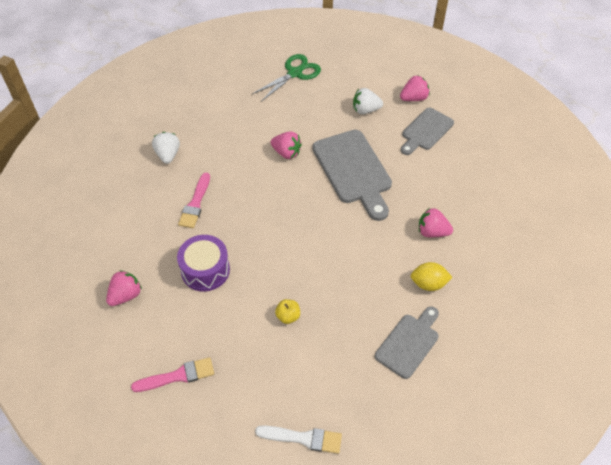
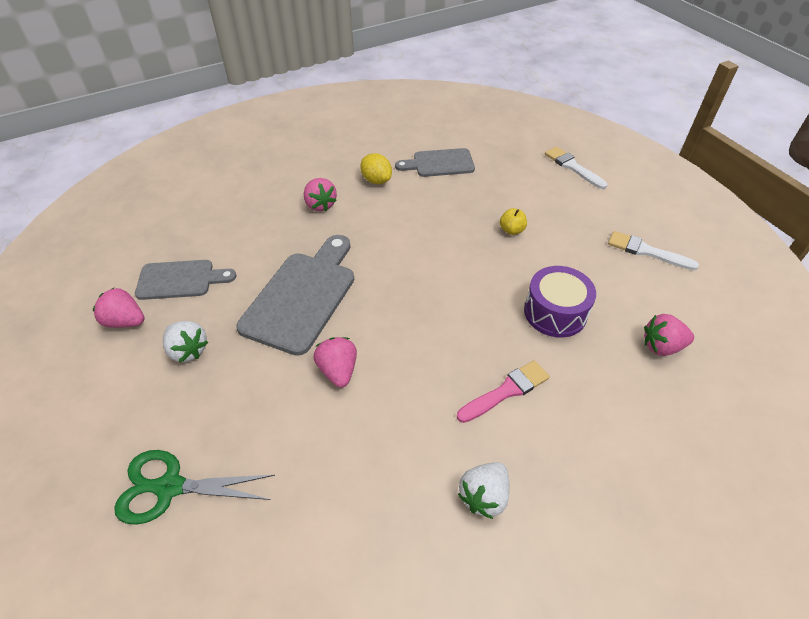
camera: 135 degrees left, 5 degrees down
(178, 376) = (646, 251): pink brush -> white brush

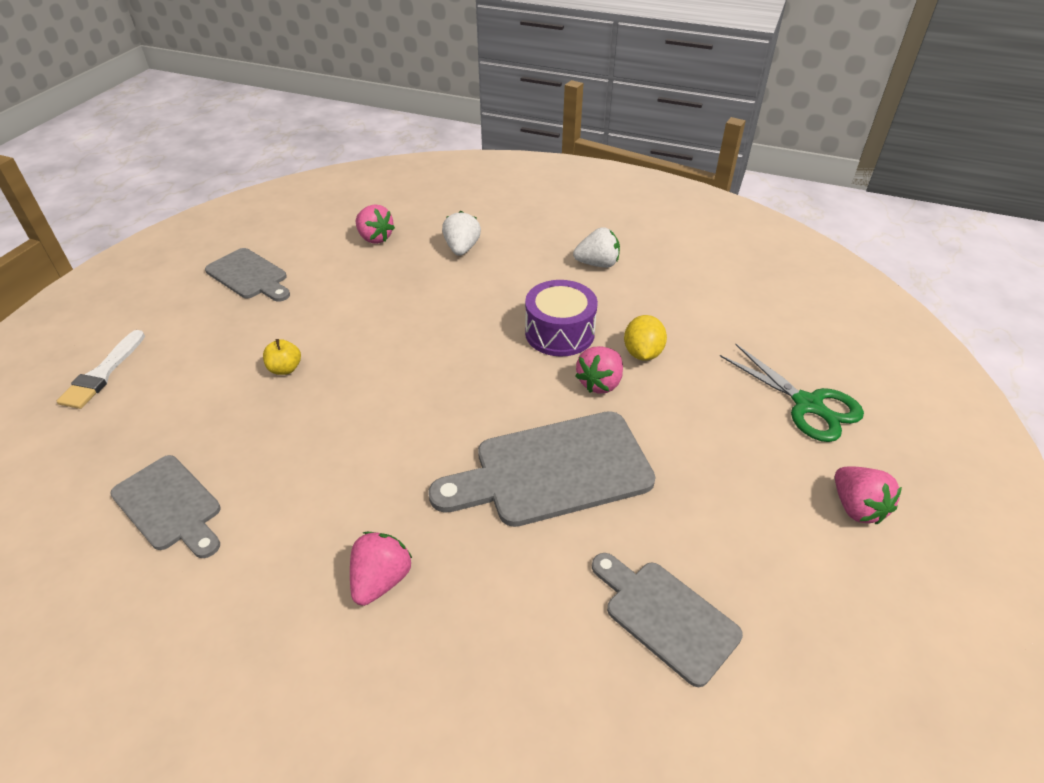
camera: 130 degrees left, 5 degrees down
(125, 321) = (773, 608): pink strawberry -> pink strawberry (856, 507)
(188, 350) = (720, 507): white strawberry -> white strawberry (462, 248)
(376, 180) = (268, 553): yellow lemon -> yellow lemon (642, 353)
(506, 391) = (504, 288): pink brush -> none
(555, 312) = (390, 296): purple drum -> purple drum (559, 333)
(646, 251) = (249, 276): white brush -> grey cutting board

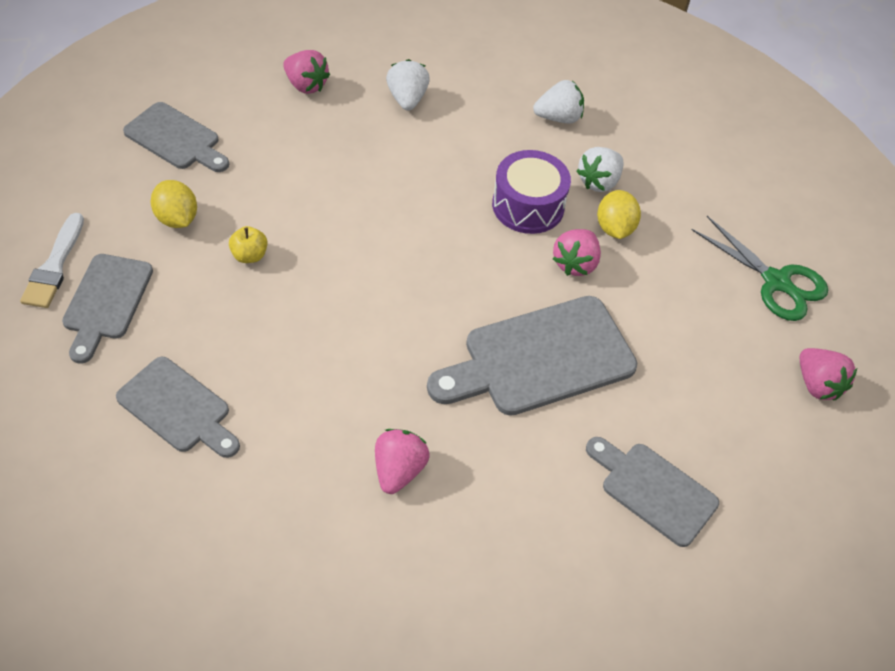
camera: 10 degrees left, 10 degrees up
(137, 405) = (106, 302): none -> grey cutting board
(228, 337) = (177, 218): none -> yellow lemon
(630, 314) = (599, 181): none -> white strawberry

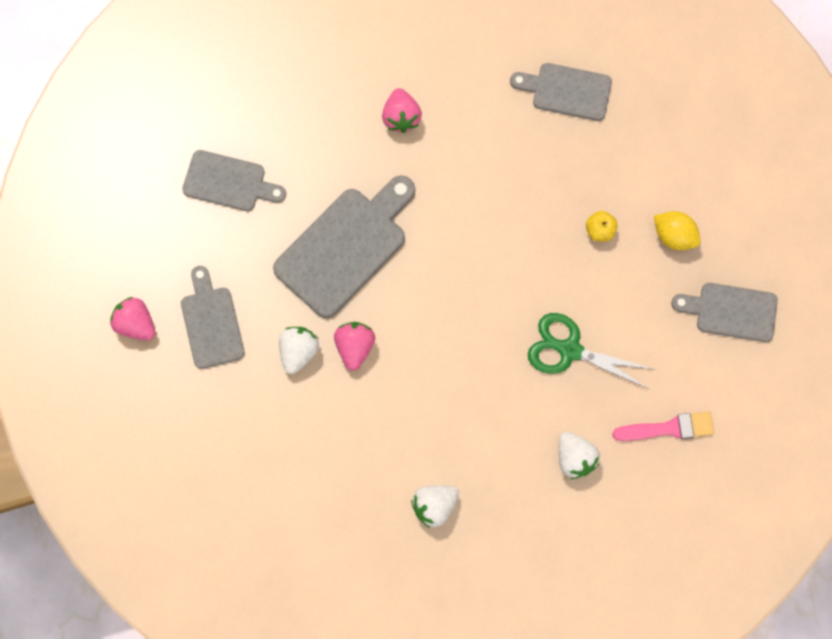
camera: 160 degrees right, 20 degrees up
(54, 266) = (727, 152): white brush -> none
(106, 302) = (670, 143): grey cutting board -> grey cutting board (211, 323)
(306, 85) = (668, 428): pink strawberry -> pink brush
(528, 206) = (416, 388): purple drum -> none
(599, 181) = (369, 446): white strawberry -> white strawberry (298, 352)
(614, 228) = (337, 400): yellow lemon -> none
(777, 282) = (189, 410): green scissors -> green scissors (569, 350)

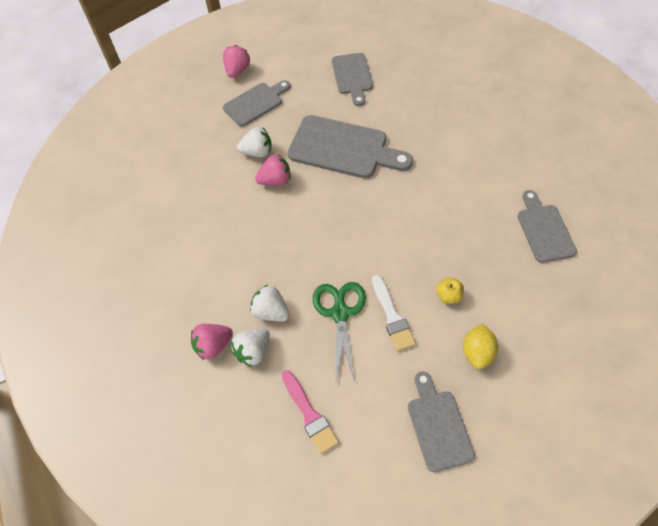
camera: 70 degrees right, 15 degrees down
(401, 117) = (454, 142): pink strawberry -> pink strawberry (213, 346)
(434, 506) = (179, 271): white strawberry -> white strawberry (271, 311)
(597, 298) = (392, 316): none -> white brush

